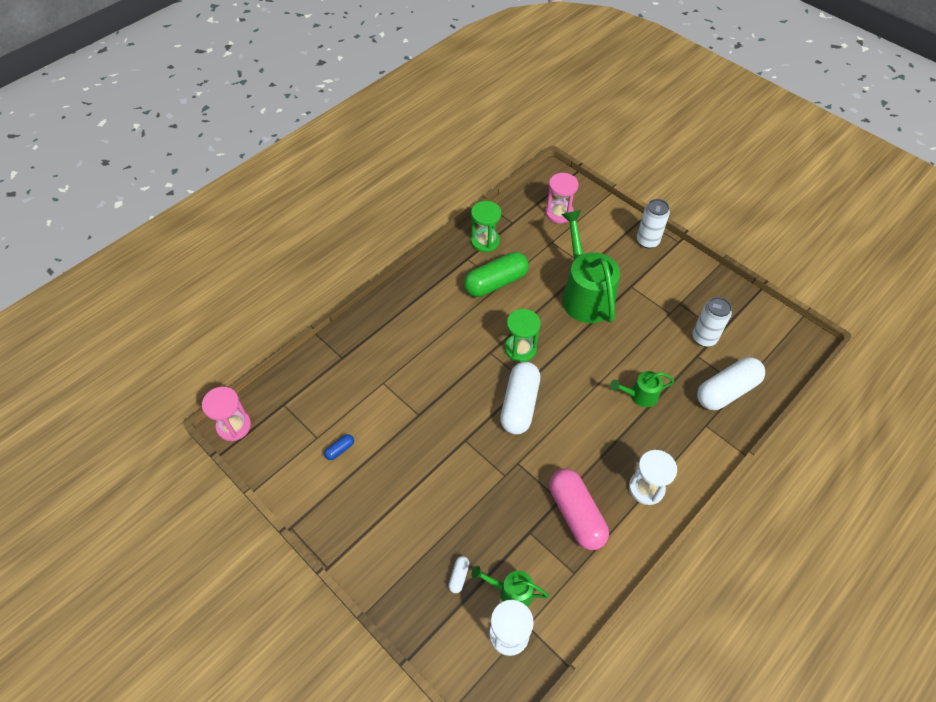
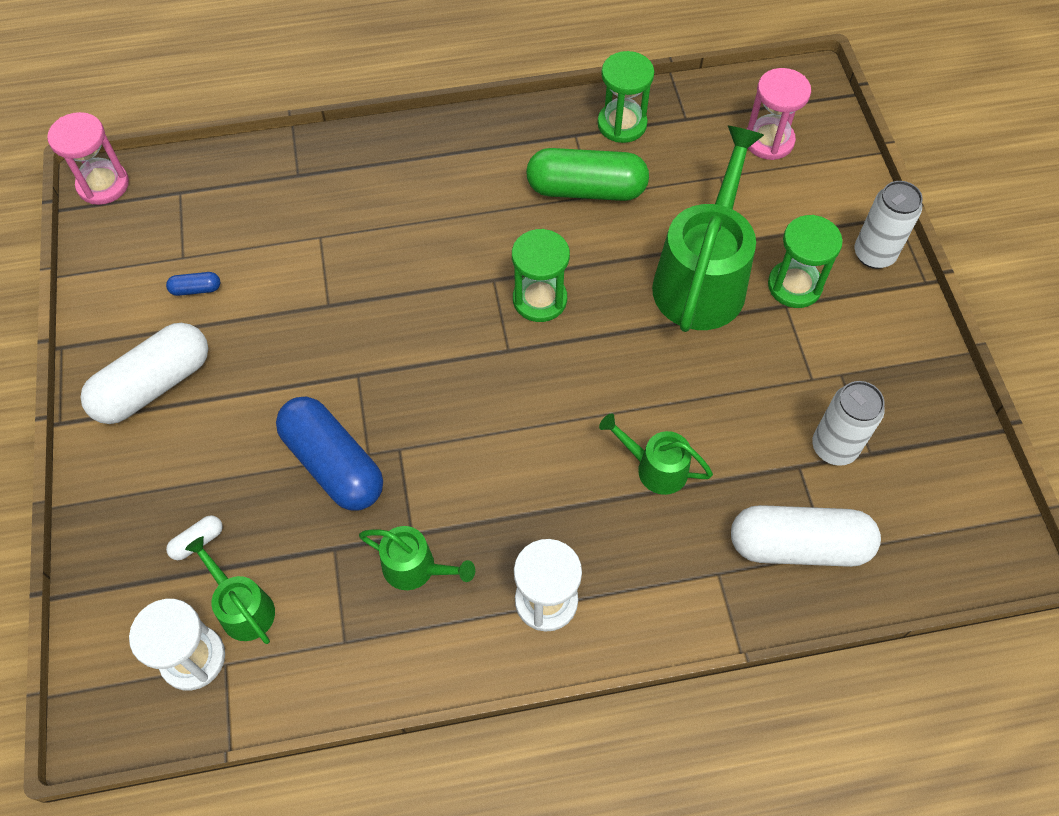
camera: 35 degrees right, 5 degrees up
(492, 491) = (333, 464): none -> blue capsule
(519, 404) = (471, 374): white capsule -> white capsule (154, 385)
(576, 514) = (416, 568): pink capsule -> green watering can
(627, 275) = (794, 286): none -> green hourglass

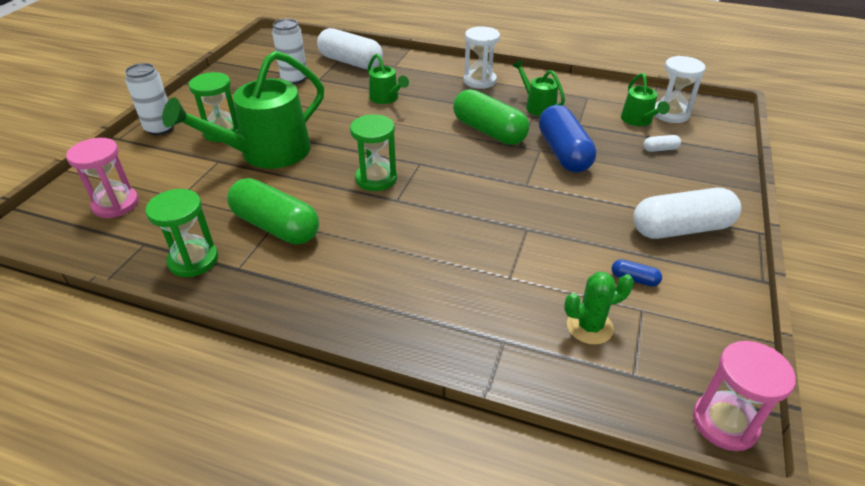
camera: 150 degrees left, 20 degrees down
(227, 219) = (589, 327): none -> green cactus
(457, 462) = (489, 131): none -> green capsule

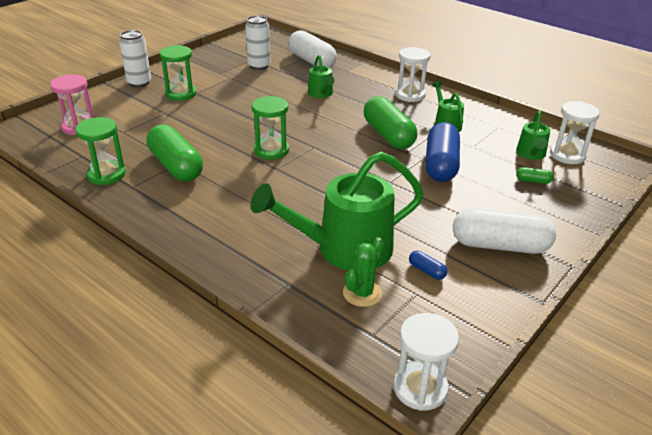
camera: 20 degrees right, 5 degrees down
(266, 153) = (202, 115): green watering can -> green watering can (344, 249)
(589, 327) = (362, 293): green cactus -> green cactus turned 60 degrees counterclockwise
(660, 149) = (533, 181): white capsule -> green capsule
(724, 423) = (420, 388): pink hourglass -> white hourglass

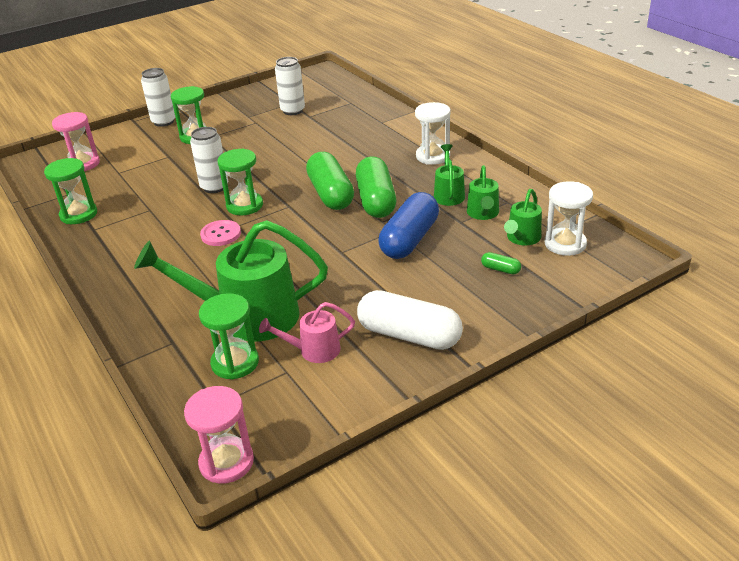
camera: 20 degrees right, 0 degrees up
(176, 166) = (145, 213): green capsule -> green capsule (331, 194)
(230, 137) = (214, 187): none -> white can
(266, 178) = (221, 234): none -> pink button
(312, 61) = (352, 109): white capsule -> none
(321, 94) = (336, 147): green watering can -> green watering can (483, 214)
(362, 293) = (235, 363): green cactus -> green hourglass
(420, 388) = (226, 462): white hourglass -> pink hourglass
(426, 271) = (313, 350): blue capsule -> pink watering can

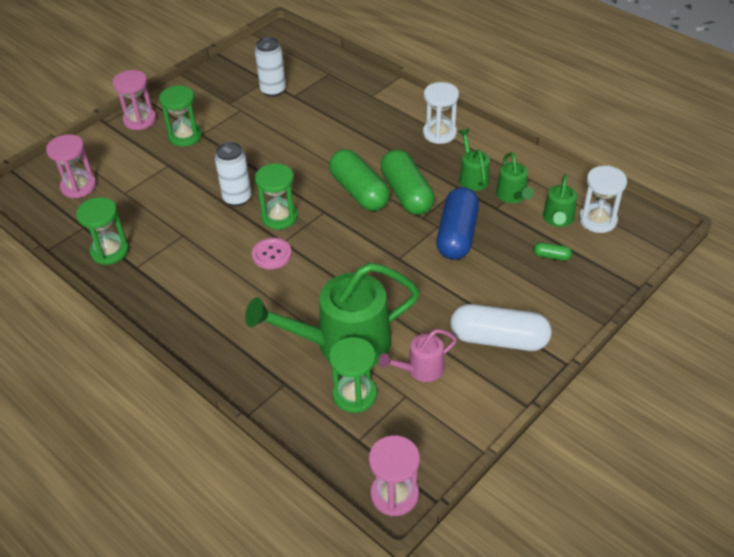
camera: 15 degrees left, 10 degrees up
(164, 122) = (140, 120): white can -> pink hourglass

